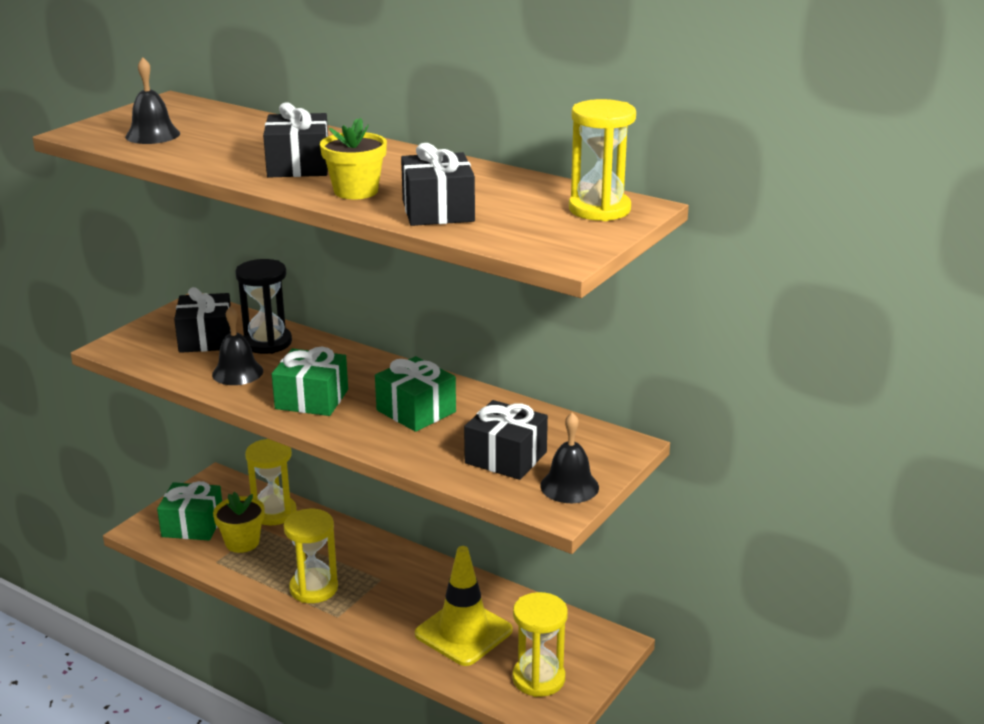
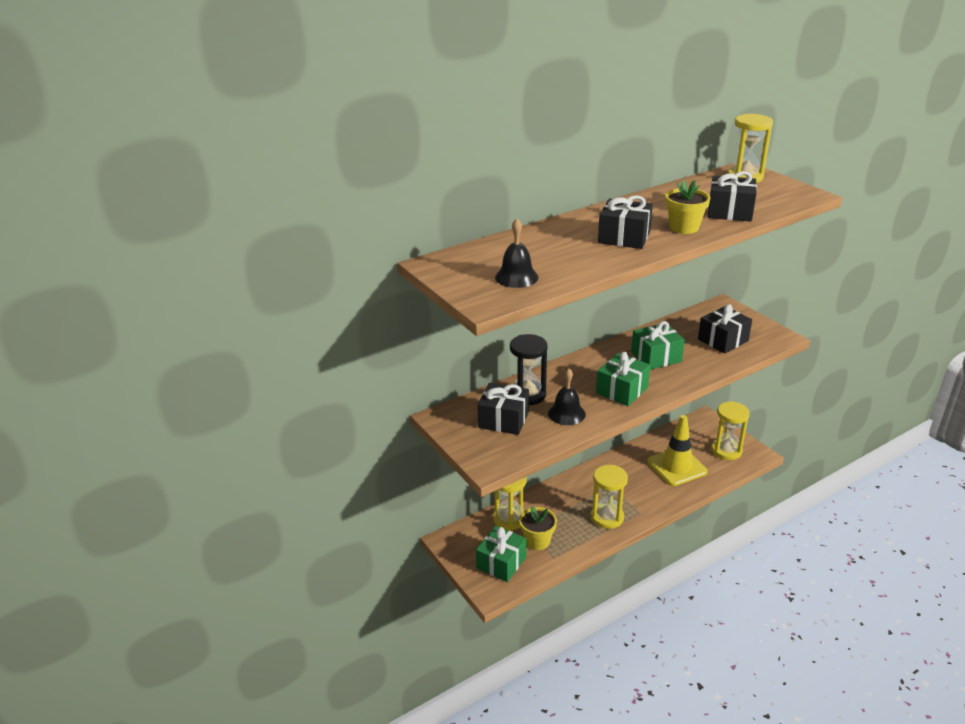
camera: 65 degrees left, 5 degrees up
(569, 486) = (759, 329): black bell -> none

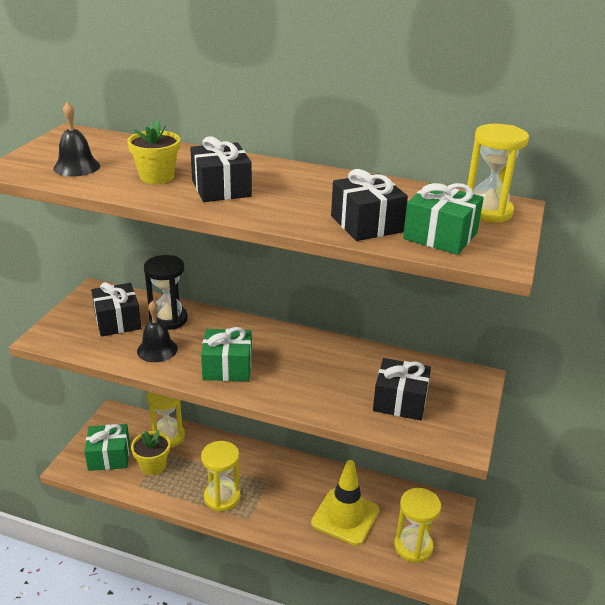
camera: 50 degrees right, 0 degrees up
(656, 357) = (312, 368): green gift -> green gift (440, 236)
(684, 227) = (286, 210): yellow flower pot -> yellow flower pot (157, 177)

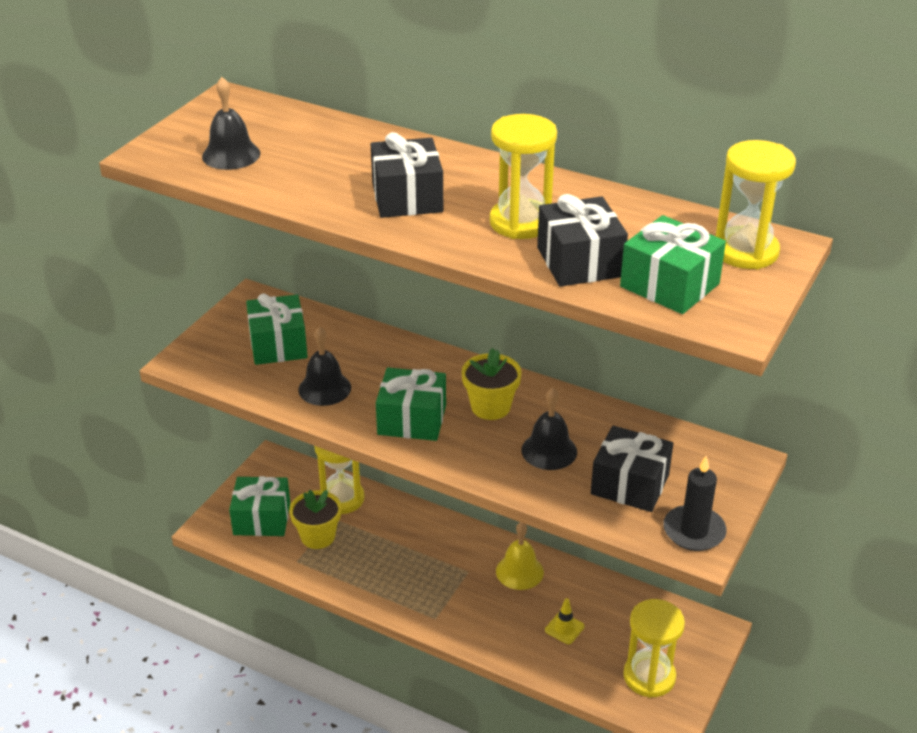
camera: 10 degrees right, 5 degrees up
(118, 321) = (278, 345): black gift -> green gift
(157, 177) = (329, 175): yellow flower pot -> yellow flower pot (490, 407)
(168, 319) = (344, 346): black hourglass -> none
(222, 497) = (403, 586): yellow hourglass -> yellow hourglass (520, 222)
(305, 477) = (519, 571): none -> yellow bell
(335, 382) = (549, 450): none -> black bell
(345, 516) = (564, 628): yellow traffic cone -> yellow traffic cone, size x0.42
(456, 432) = (694, 531): none -> black candle

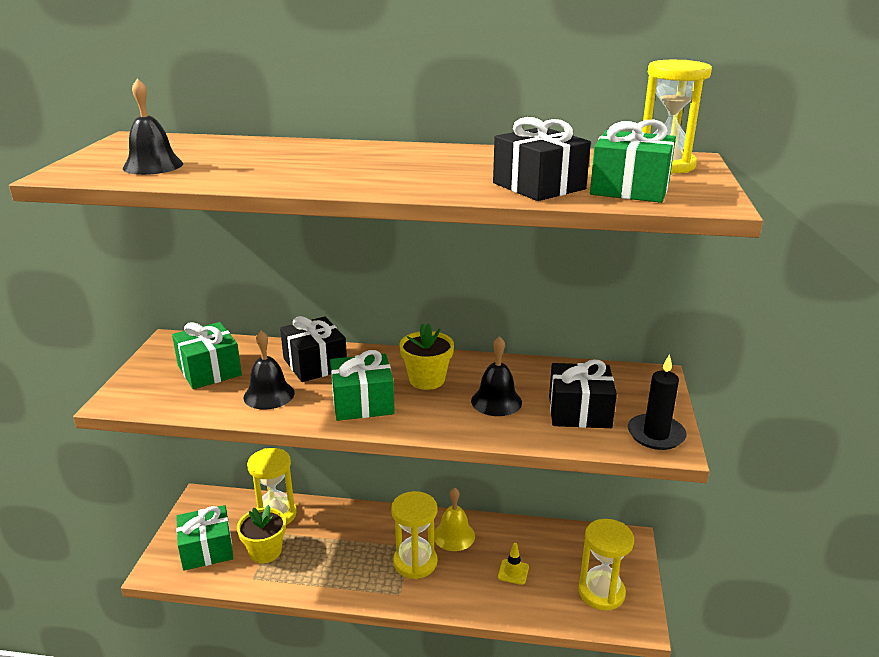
camera: 20 degrees left, 10 degrees down
(407, 197) = (346, 170): black gift -> black gift (315, 364)
(520, 222) = (463, 172): yellow hourglass -> yellow hourglass (415, 562)

